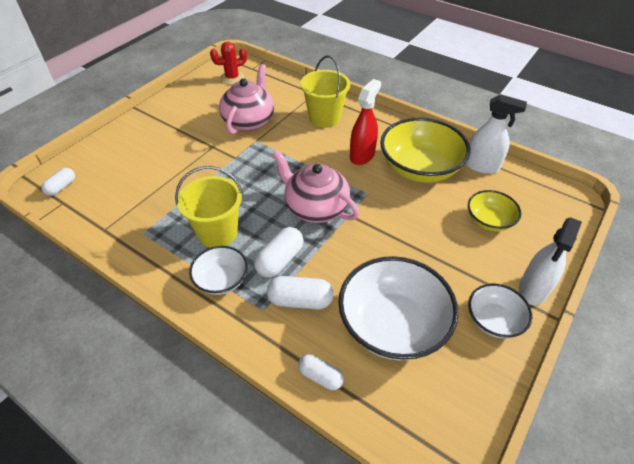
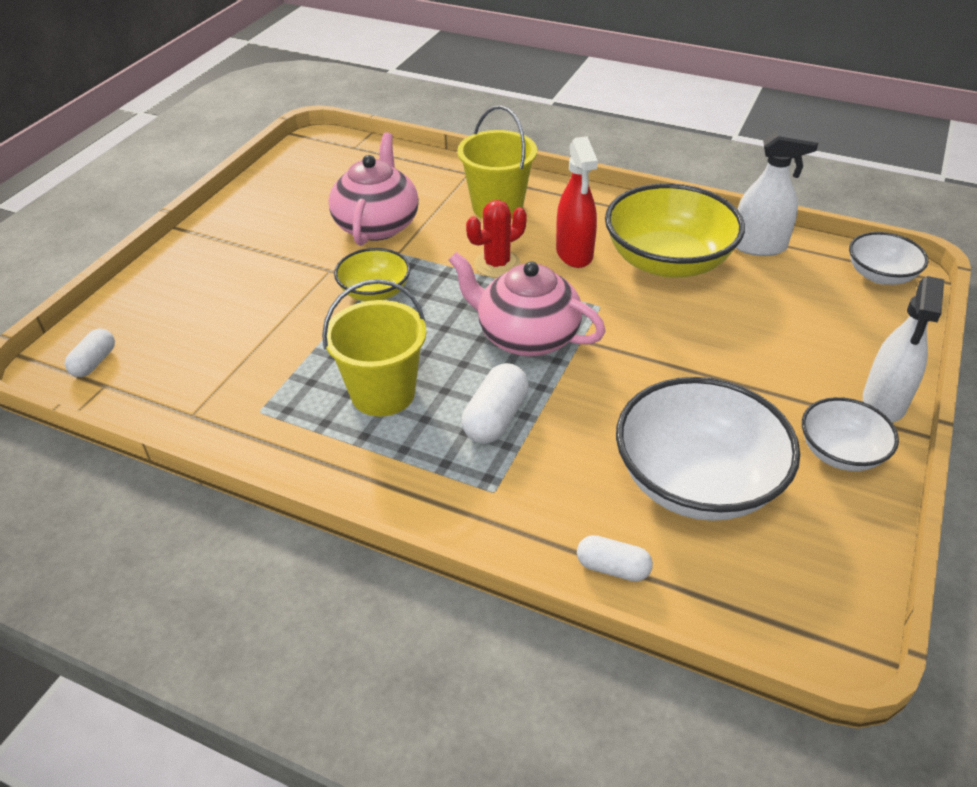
camera: 10 degrees left, 5 degrees down
(221, 280) = (413, 460): white bowl -> white bowl (880, 275)
(232, 78) = (326, 164): red cactus -> red cactus (497, 264)
(300, 300) = (546, 470): white capsule -> none
(362, 155) = (574, 253): red spray bottle -> red spray bottle turned 150 degrees clockwise
(489, 221) = (793, 320): yellow bowl -> yellow bowl (375, 292)

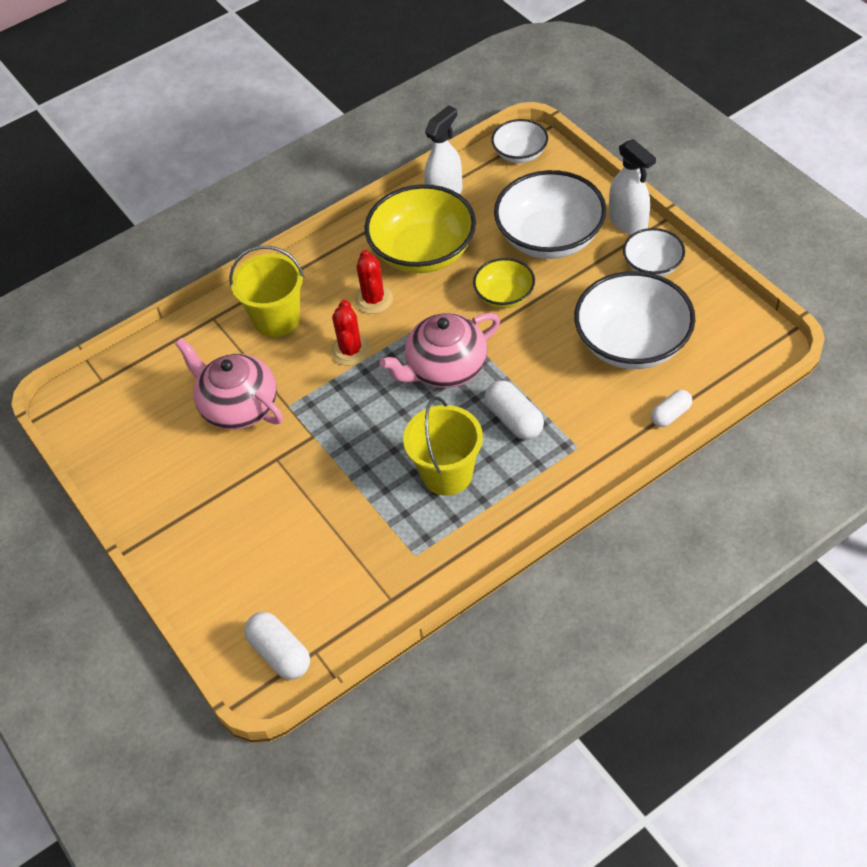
camera: 55 degrees left, 10 degrees up
(94, 362) = (280, 653): white capsule -> white capsule, size x1.52
(375, 292) = (327, 439): yellow bowl -> yellow bowl (504, 295)
(574, 253) = (373, 299): red spray bottle -> red cactus
(786, 345) = (550, 238): none -> white bowl

